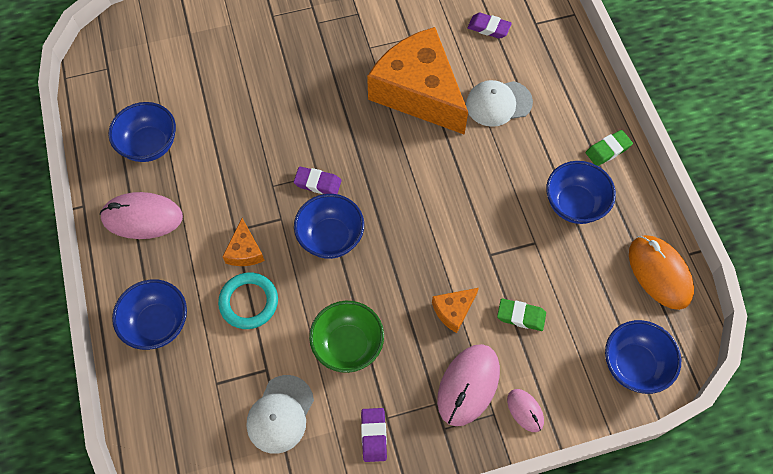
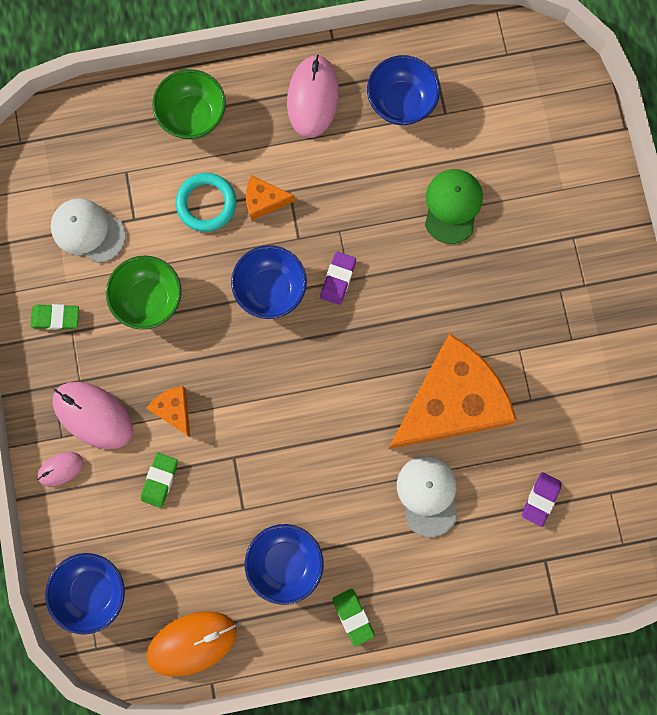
camera: 95 degrees right, 15 degrees up
(158, 324) = (193, 116): blue bowl -> green bowl
(247, 100) = (452, 206): none -> green cap
(374, 435) = (56, 318): purple eraser -> green eraser

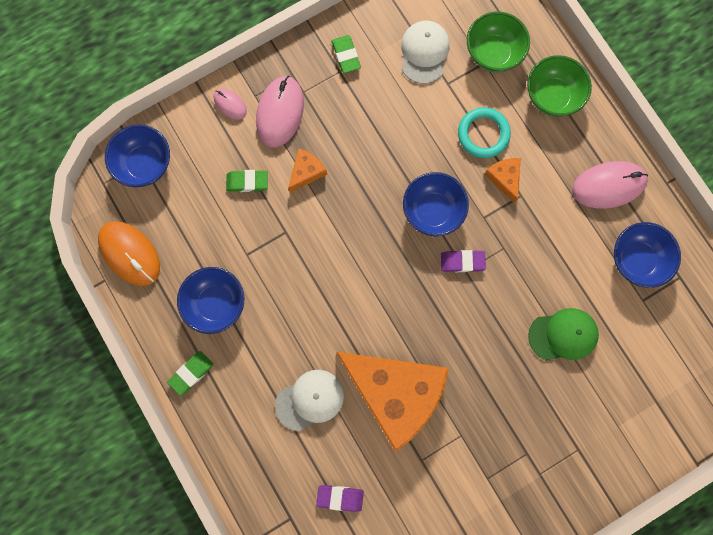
camera: 70 degrees right, 0 degrees up
(149, 299) = (387, 119): green bowl -> green bowl (493, 53)

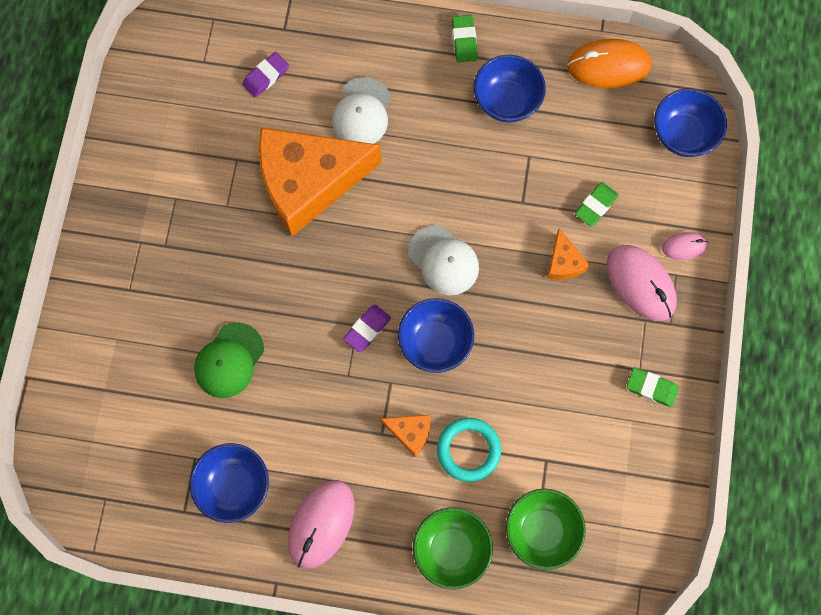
camera: 130 degrees right, 5 degrees down
(424, 52) = (595, 464): white cap -> white cap (443, 260)

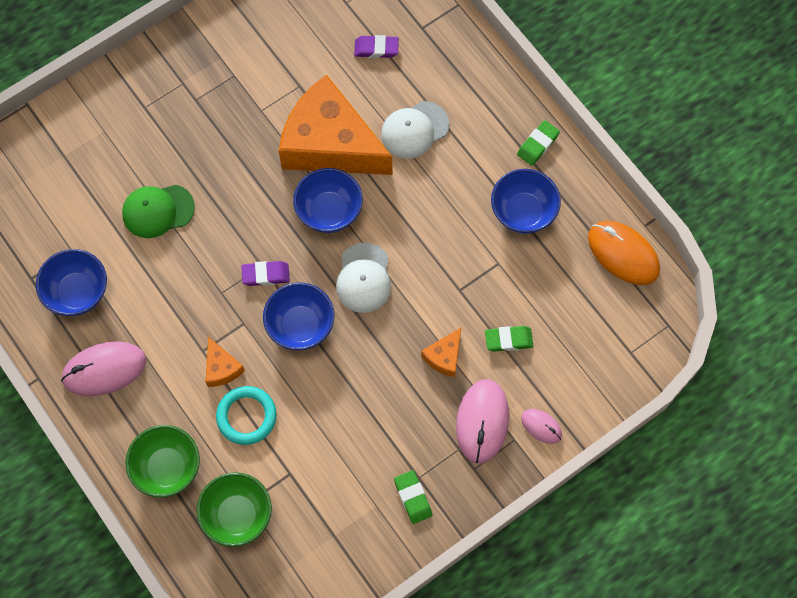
camera: 45 degrees right, 5 degrees down
(683, 134) = (625, 350): blue bowl -> blue bowl (329, 211)

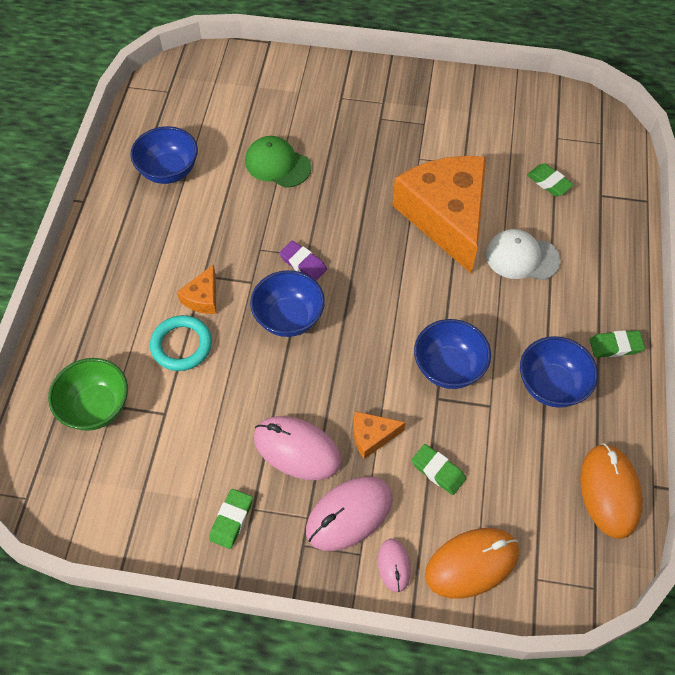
camera: 45 degrees right, 10 degrees down
(104, 370) = (128, 231): pink mouse -> pink mouse (297, 449)
(167, 468) = (91, 330): green bowl -> none
(329, 211) = (396, 260): blue bowl -> blue bowl (448, 368)
(364, 278) = (371, 326): white cap -> none
(376, 49) = (549, 182): purple eraser -> green eraser
(585, 380) = (471, 563): none -> orange mouse

